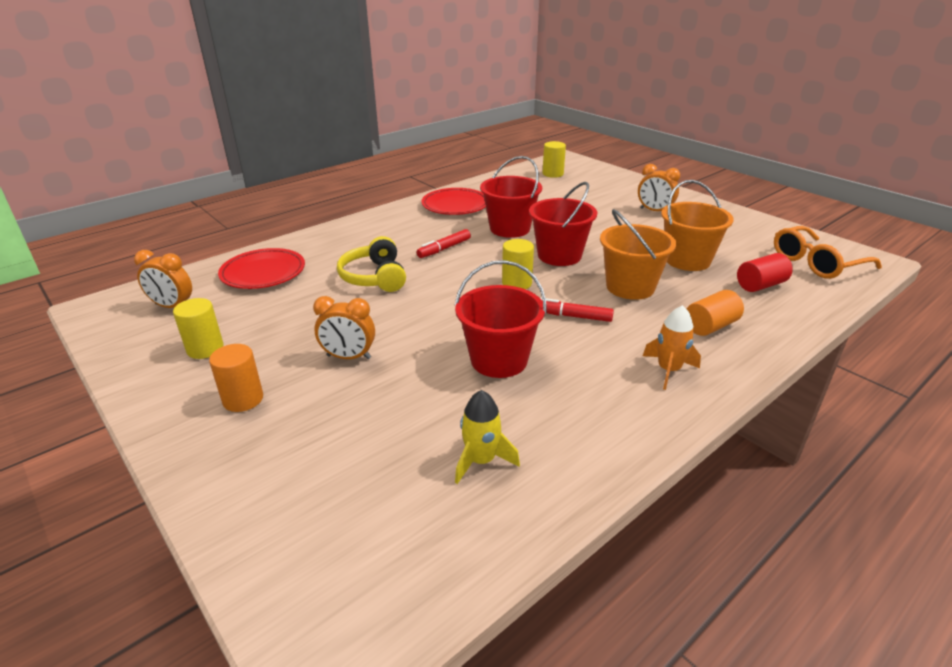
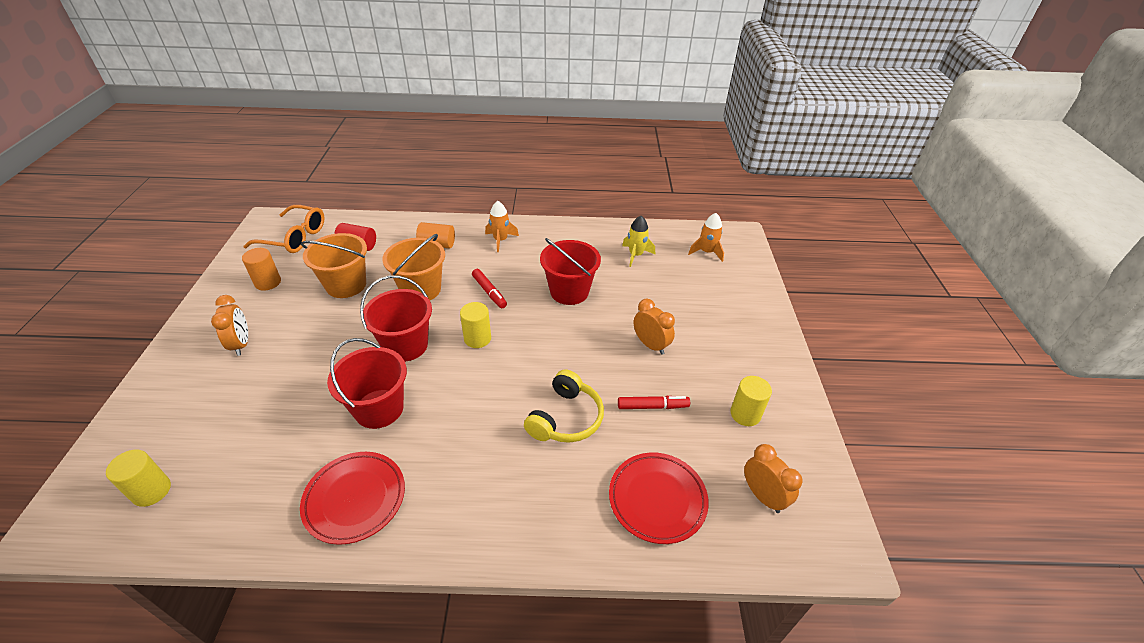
camera: 140 degrees left, 10 degrees up
(243, 399) = (732, 351): orange cylinder -> orange cylinder (268, 282)
(371, 549) = (706, 252): none -> orange rocket
(444, 249) = (470, 419): red marker -> red marker (652, 406)

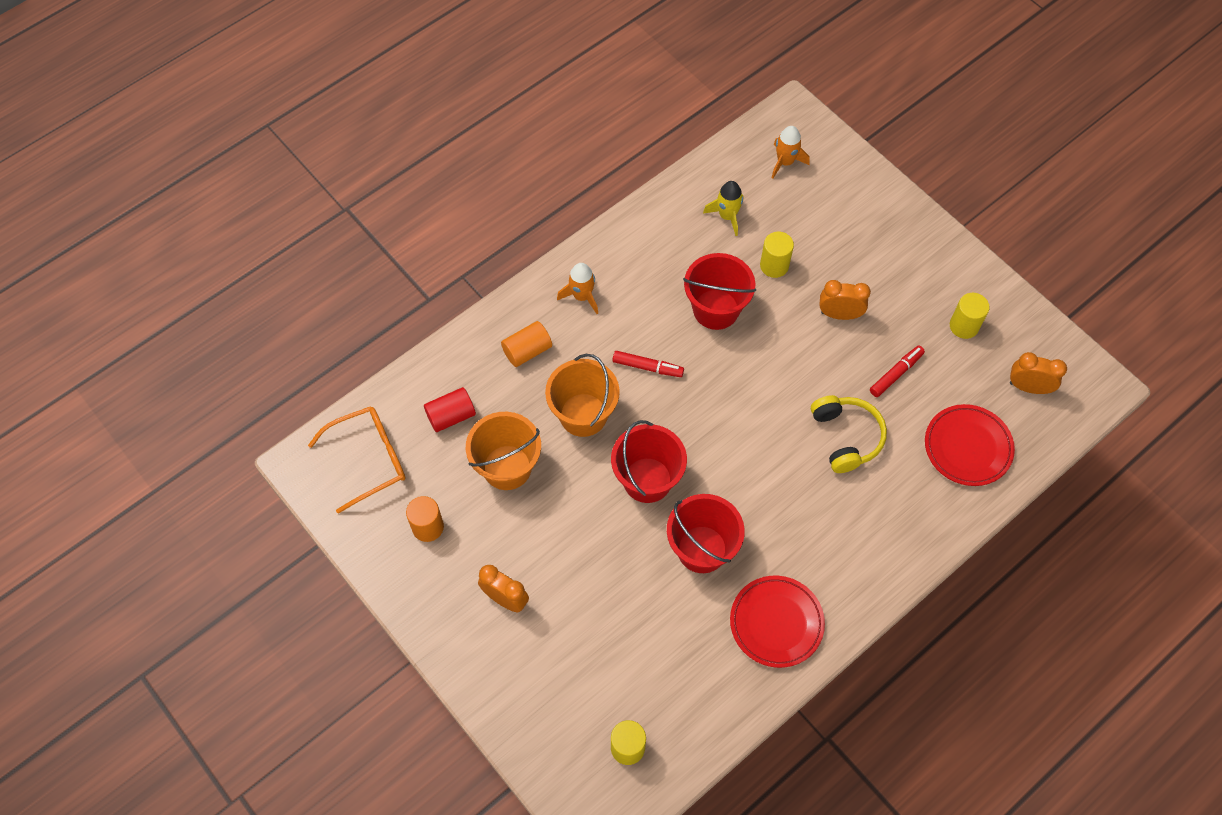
camera: 40 degrees left, 20 degrees up
(477, 338) = (697, 423): yellow cylinder -> yellow cylinder (774, 265)

